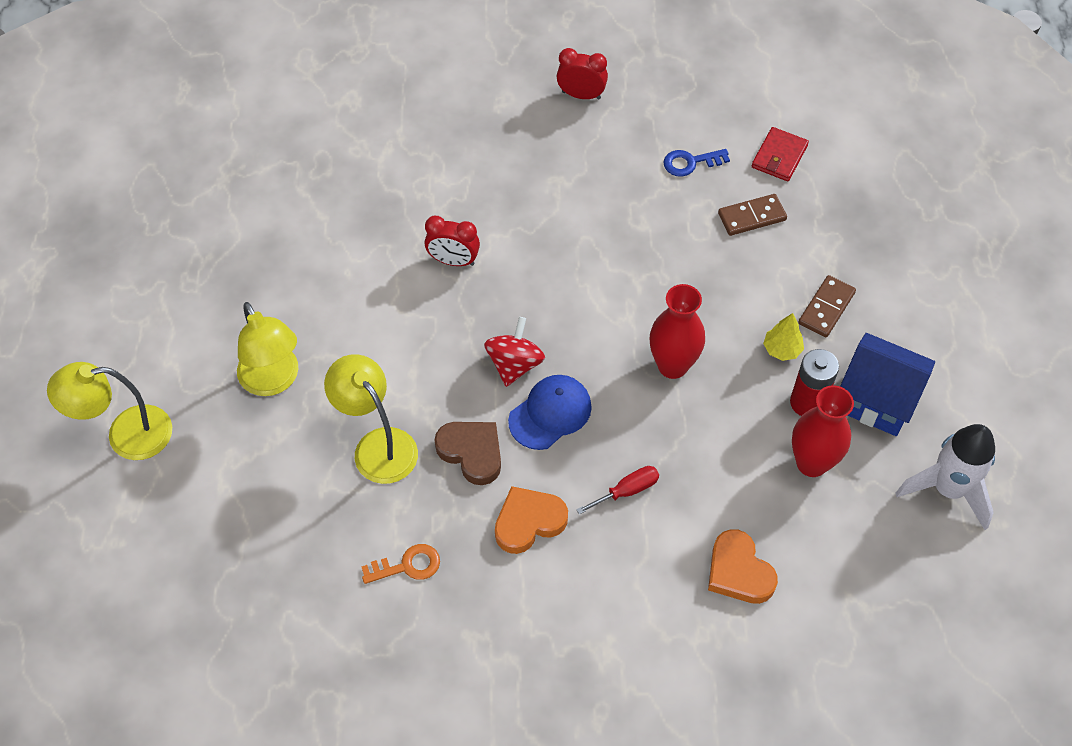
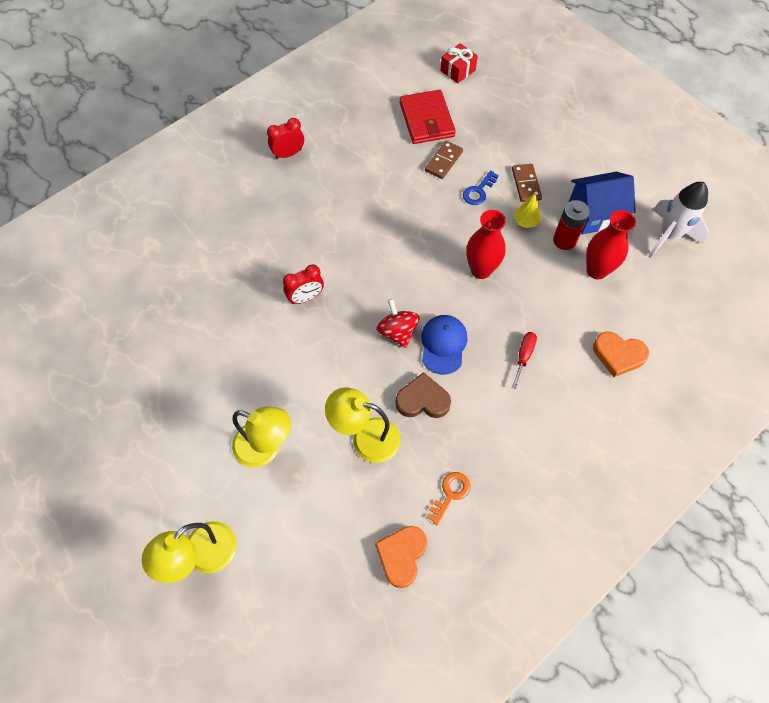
camera: 40 degrees left, 5 degrees up
(528, 522) = (490, 414): orange heart -> orange heart (401, 555)
(690, 162) = (384, 153): blue key -> blue key (478, 191)
(779, 157) = (426, 120): red wallet -> red wallet, size x1.61
(877, 122) = (458, 70): none -> red gift

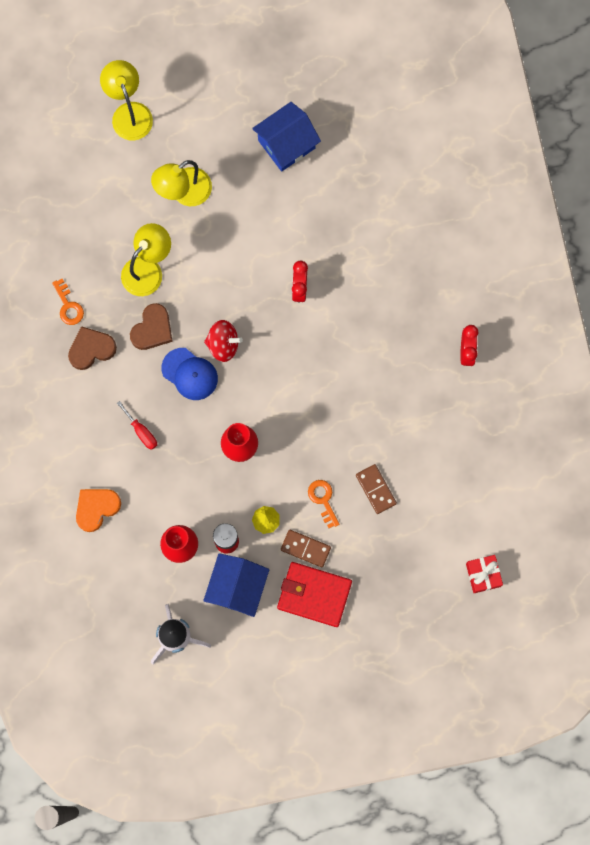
camera: 120 degrees right, 15 degrees up
(165, 380) = (286, 144): none -> blue house
(401, 555) = (47, 246): orange heart -> none
(426, 120) = (435, 504): red wallet -> red wallet (314, 594)
(478, 191) = (323, 500): blue key -> orange key
(478, 445) = (91, 349): none -> brown heart

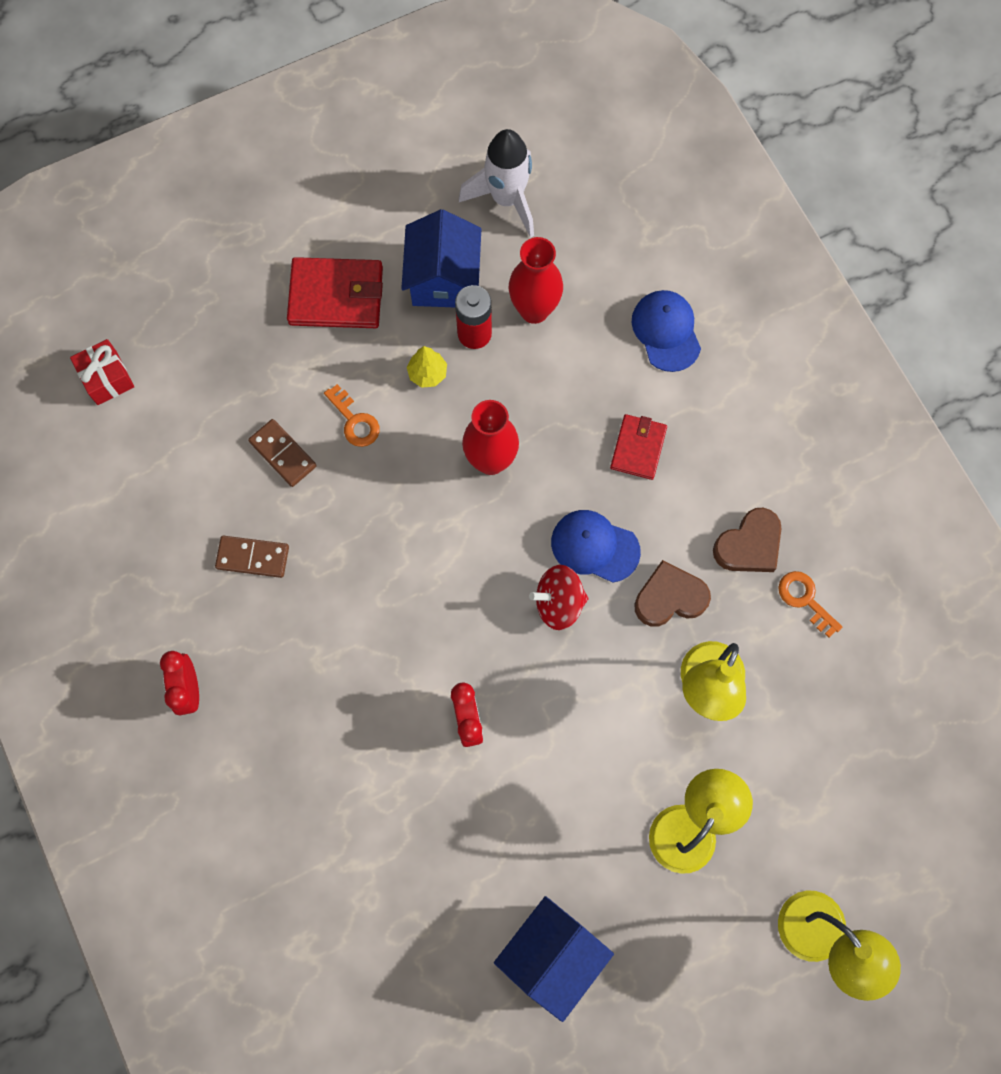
camera: 165 degrees right, 5 degrees down
(96, 508) = (666, 331): orange heart -> blue cap
(141, 431) = (638, 448): red screwdriver -> red wallet
(152, 329) = (670, 597): brown heart -> brown heart turned 60 degrees clockwise
(305, 548) = (363, 351): brown domino -> brown domino (253, 557)

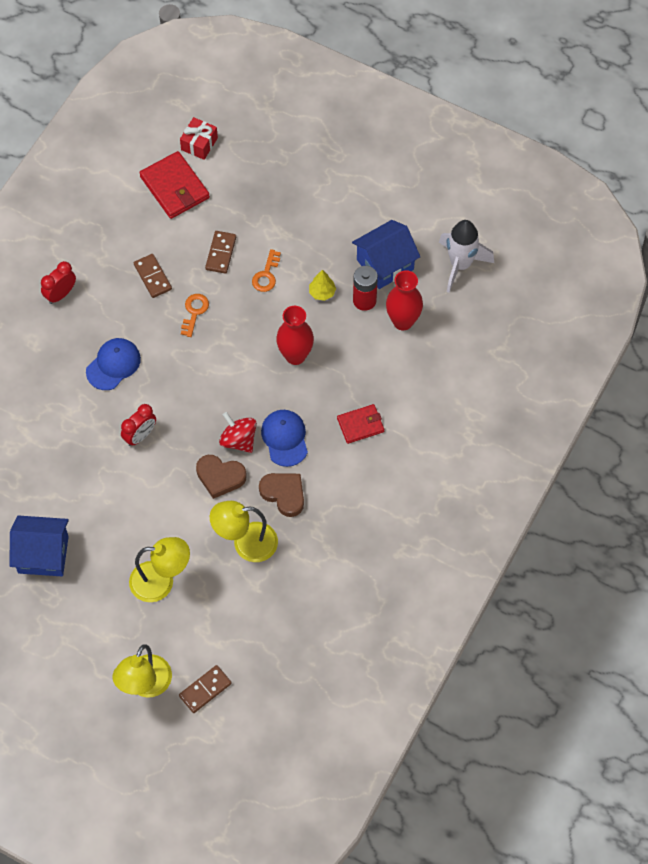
camera: 55 degrees right, 10 degrees down
(336, 296) = (332, 219): red wallet -> red wallet (175, 187)
(666, 331) = (444, 396): blue cap -> blue cap (113, 365)
(749, 545) = (346, 517): brown heart -> brown heart (220, 477)
(805, 599) = (335, 565): orange key -> orange key (194, 312)
(873, 866) = (205, 690): none -> brown domino

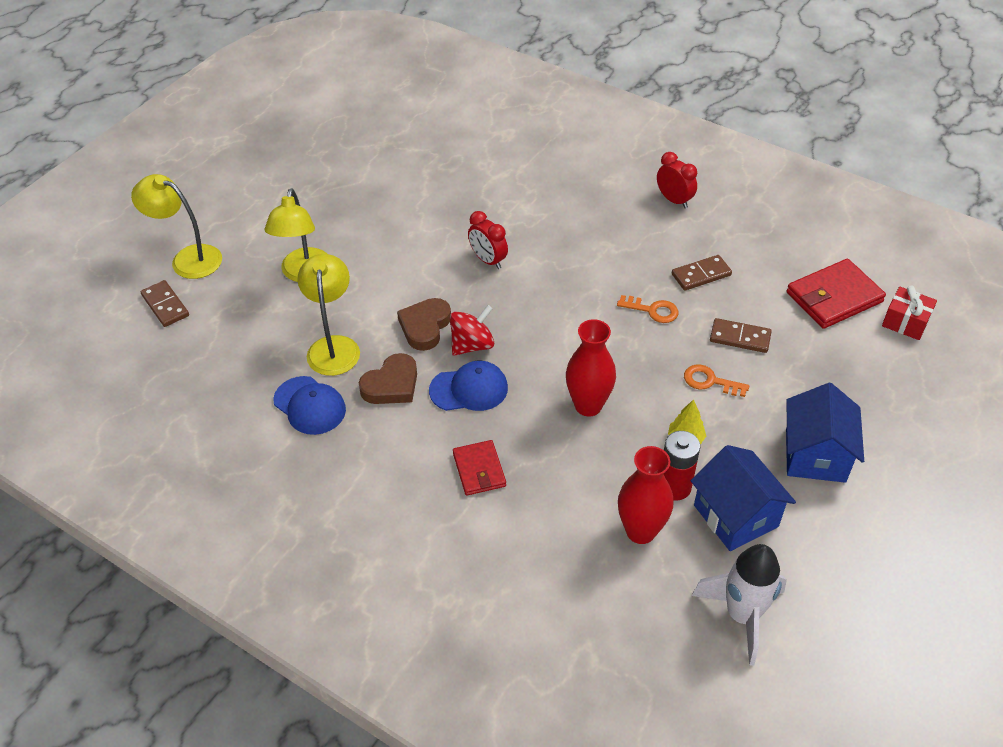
camera: 95 degrees right, 15 degrees down
(43, 554) = (358, 186): blue house -> blue house (815, 455)
(113, 365) = (581, 240): blue cap -> blue cap (310, 406)

